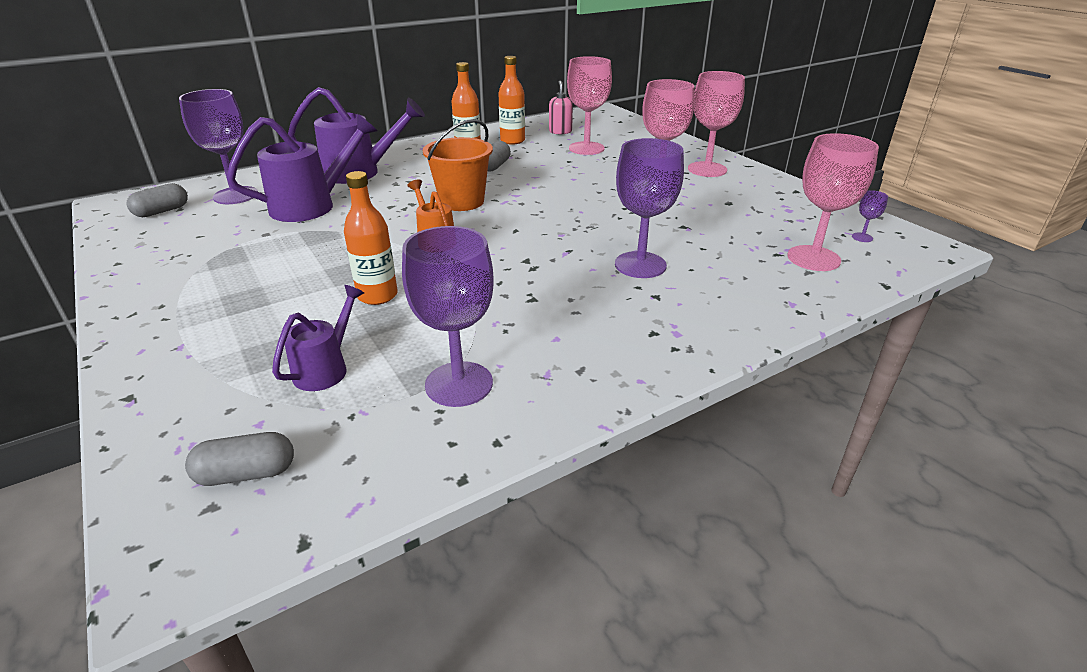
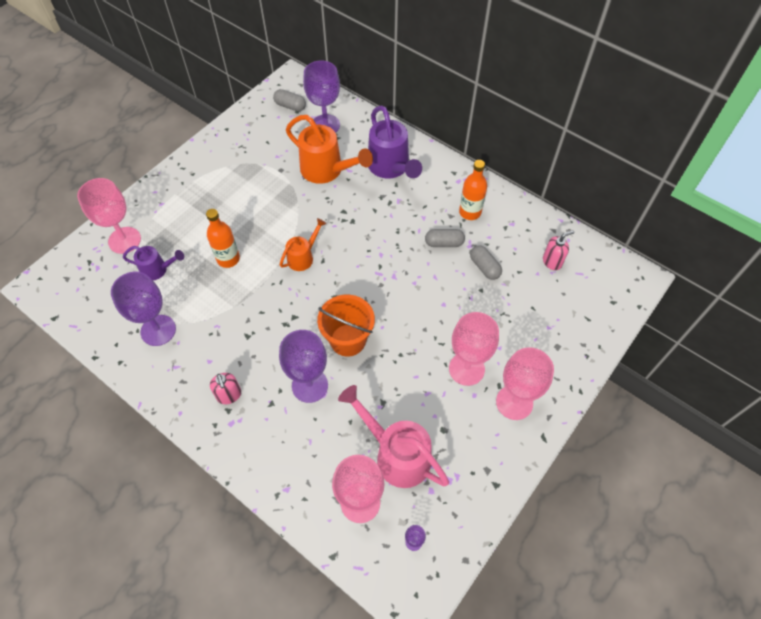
camera: 70 degrees right, 25 degrees up
(247, 474) = (85, 279): grey capsule -> grey capsule (484, 267)
(312, 206) = (326, 170): purple watering can -> orange watering can
(462, 201) = (367, 248): orange bucket -> orange bucket (348, 340)
(512, 141) = (508, 234): orange bottle -> none
(586, 148) = (518, 294): pink goblet -> pink goblet (124, 240)
(627, 328) = (229, 395): none -> pink soap dispenser
(753, 229) = (396, 454): none -> pink watering can

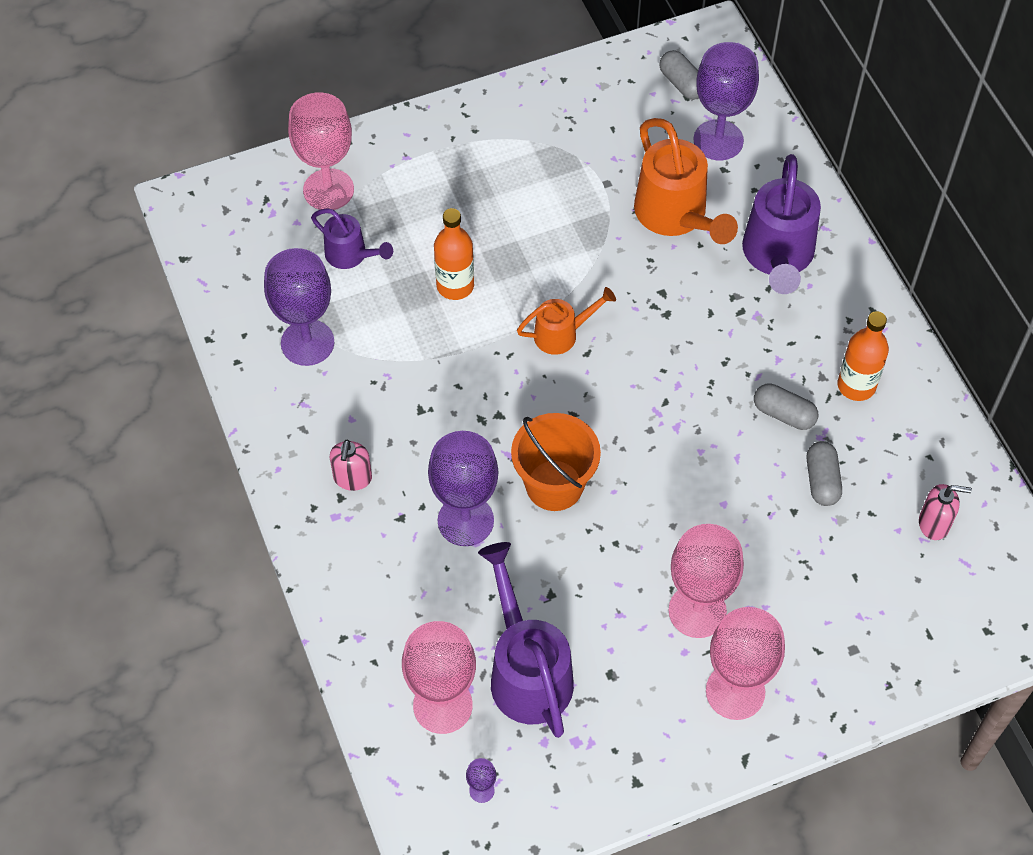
camera: 30 degrees right, 0 degrees up
(396, 454) = (527, 671): pink watering can -> purple watering can

